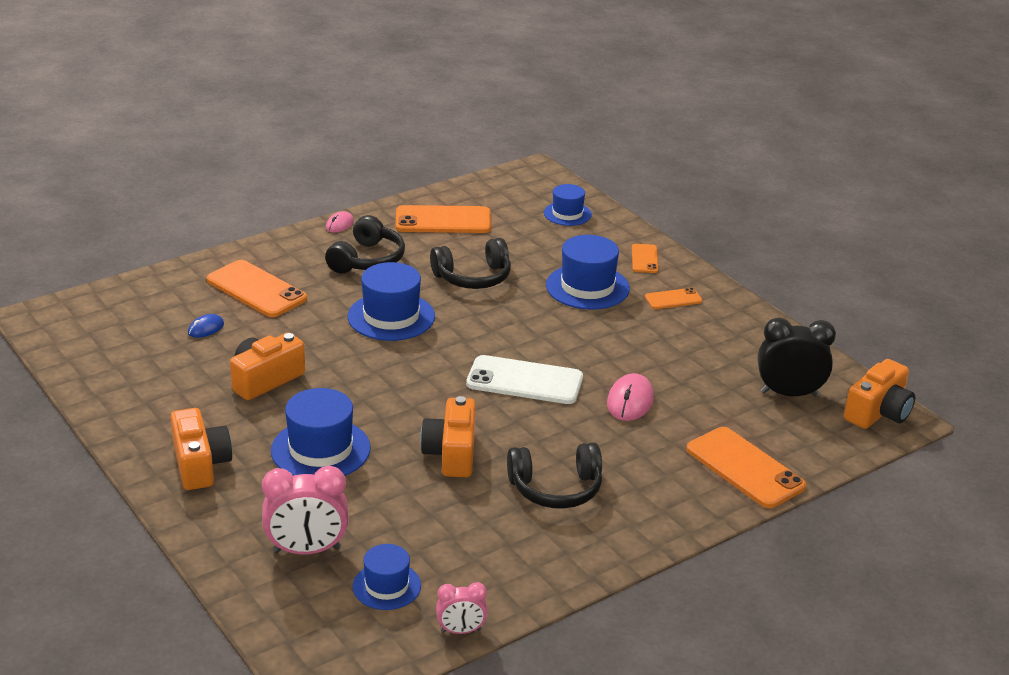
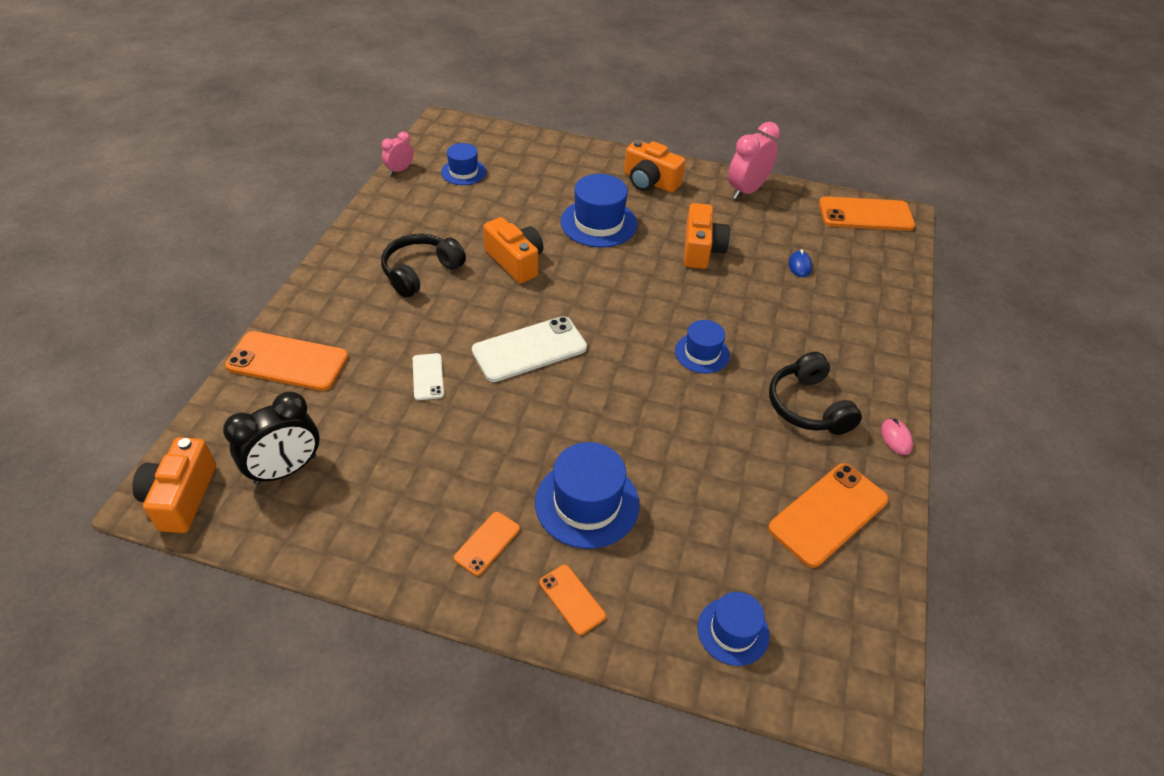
camera: 140 degrees right, 15 degrees up
(256, 289) = (829, 319): orange phone -> orange phone (865, 214)
(307, 550) = (528, 169): pink clock -> pink clock (746, 190)
(391, 316) = (702, 353): blue hat -> blue hat, size x0.62
(473, 277) = (699, 444): black headphones -> none
(630, 401) = (428, 377): pink mouse -> white phone

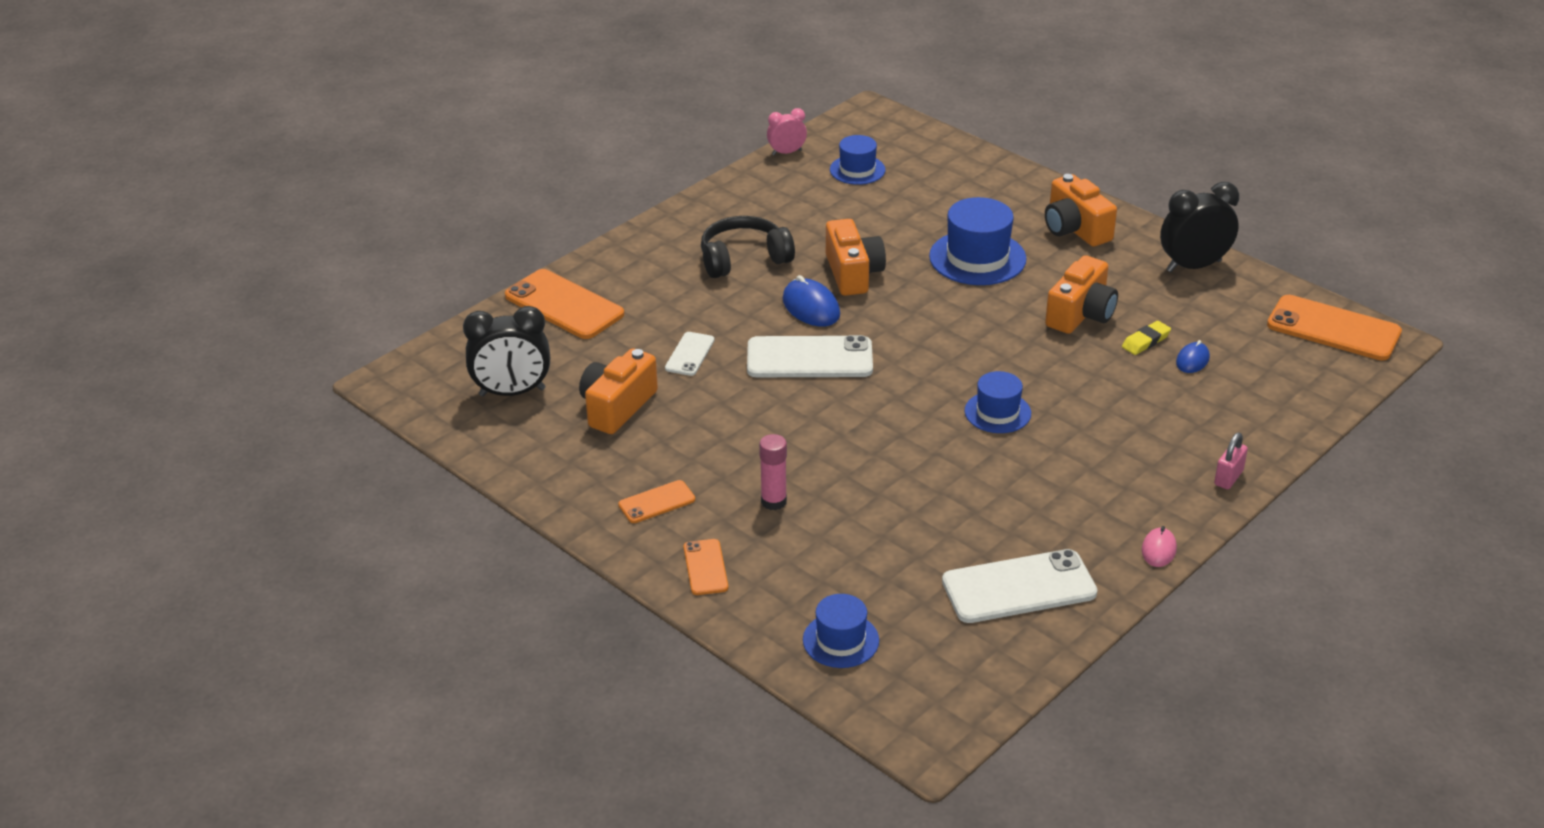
camera: 30 degrees right, 10 degrees down
(181, 497) = (413, 386): orange camera -> orange camera (617, 407)
(501, 301) = (811, 307): none -> blue mouse
(587, 503) = (773, 501): blue hat -> pink glue stick
(746, 190) = (1193, 266): pink clock -> black clock
(759, 259) = (1146, 341): none -> yellow eraser
(808, 406) = (1079, 493): black headphones -> none
(828, 514) = (1019, 587): orange phone -> white phone
(893, 356) = (1228, 478): none -> pink padlock

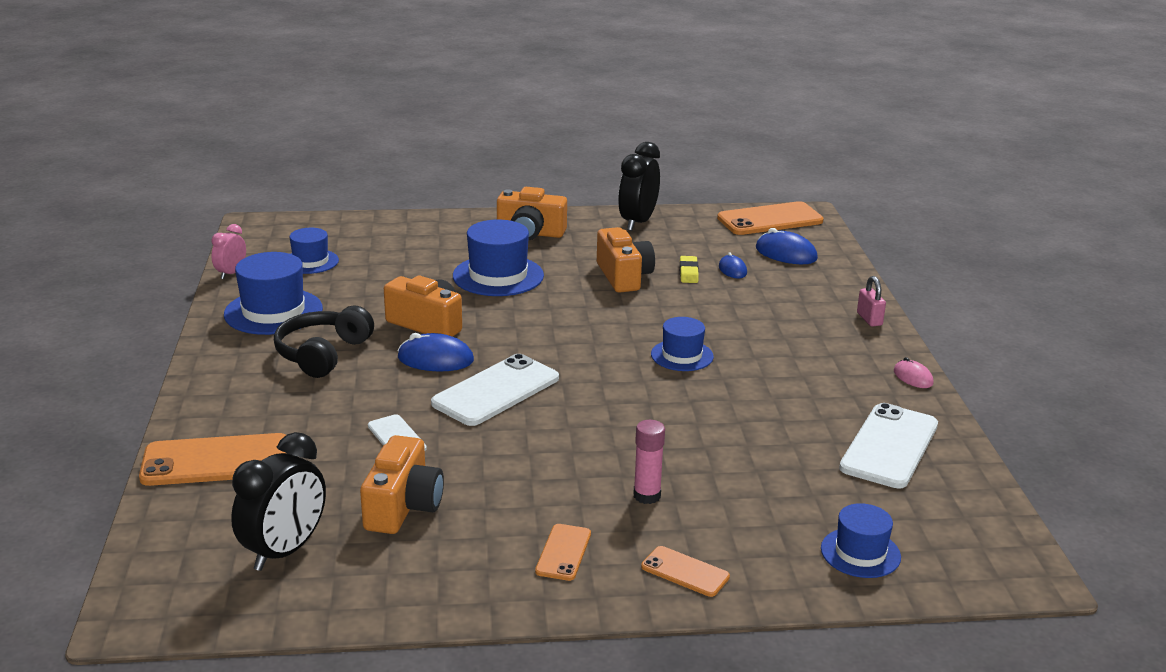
camera: 50 degrees left, 10 degrees down
(617, 407) = (403, 506): orange camera -> orange camera turned 150 degrees counterclockwise
(765, 203) = (273, 312): none -> blue hat
(1278, 372) = (786, 253): none -> blue mouse

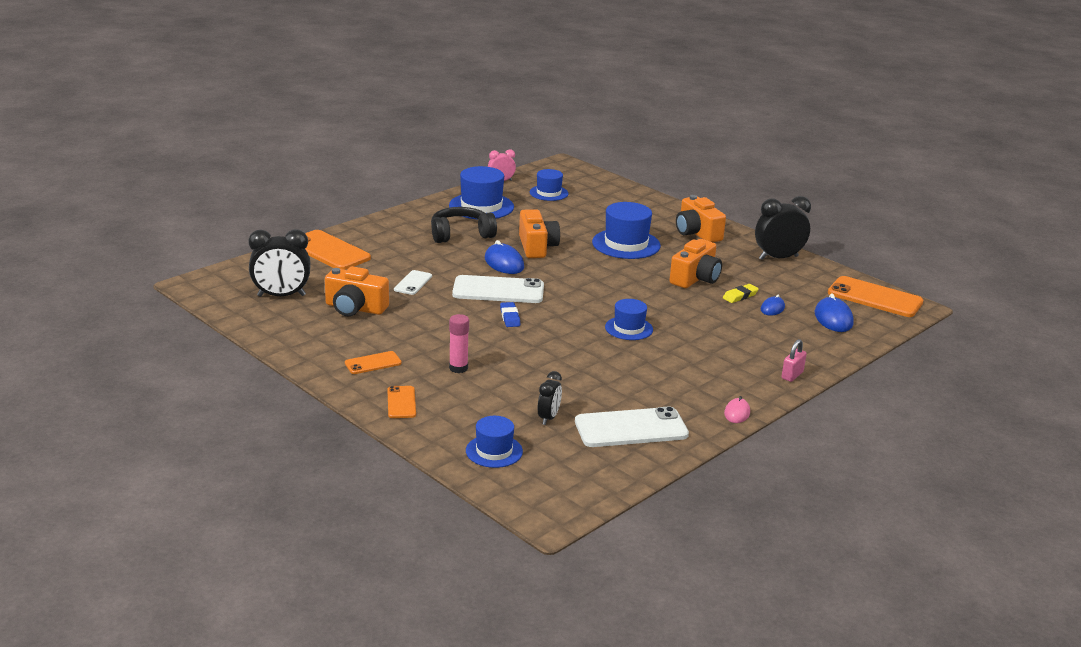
camera: 50 degrees right, 0 degrees up
(403, 506) = (355, 308): orange camera -> orange camera turned 45 degrees clockwise
(569, 411) = (510, 317): none -> blue eraser
(821, 485) = (548, 418): none -> black clock

